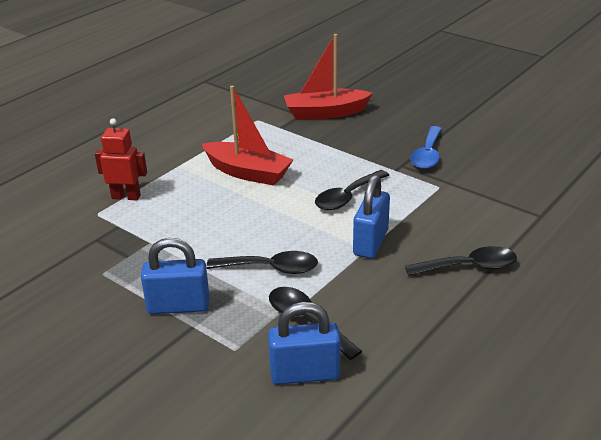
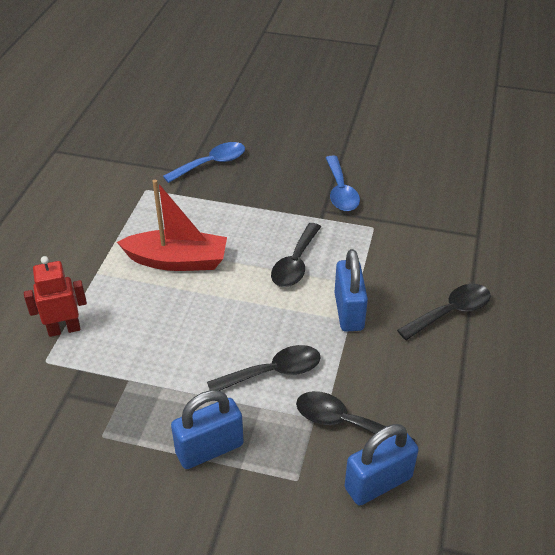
camera: 25 degrees left, 10 degrees up
(325, 113) = (211, 164): red boat -> blue spoon

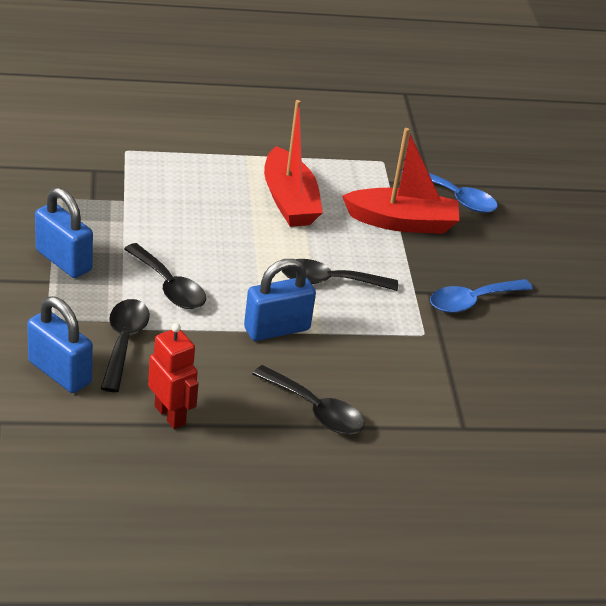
camera: 65 degrees right, 5 degrees down
(64, 329) = (167, 152): red robot -> red robot (170, 415)
(232, 201) = (402, 222): none -> red boat

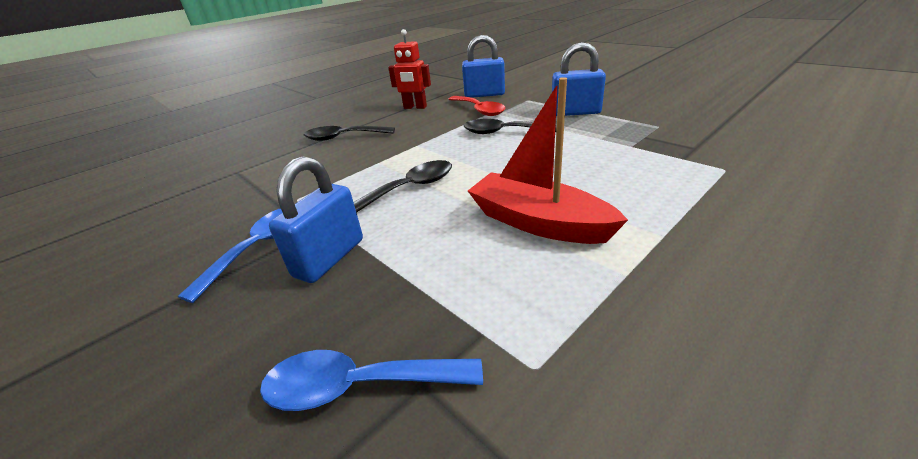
camera: 150 degrees right, 5 degrees down
(124, 342) = (479, 110): black spoon -> red spoon
(277, 329) = (410, 150): blue padlock -> blue padlock (329, 258)
(402, 222) = (401, 281): red boat -> none

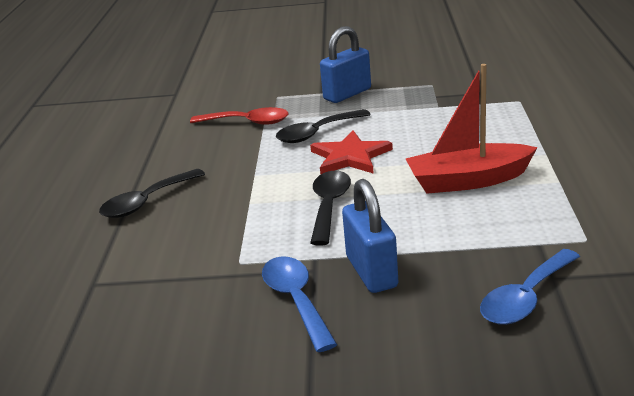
camera: 45 degrees left, 5 degrees down
(415, 107) = (162, 144): red robot -> none
(484, 95) = (218, 105): blue padlock -> none
(491, 158) = (350, 156): none -> red star

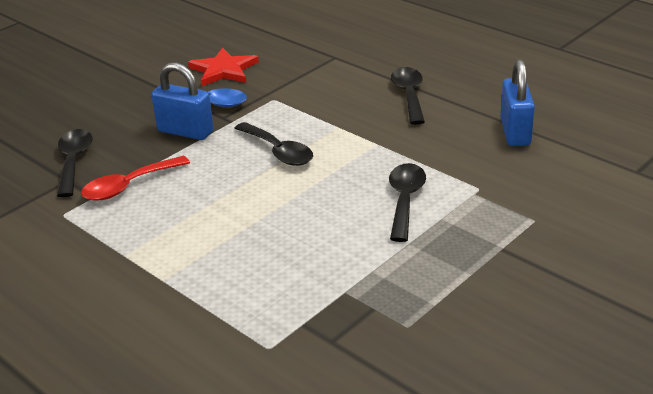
camera: 130 degrees right, 5 degrees up
(247, 122) = (490, 179): red spoon -> red spoon (129, 186)
(347, 94) = (470, 260): blue padlock -> blue padlock (515, 132)
(350, 156) = (333, 193): red star -> red star (223, 70)
(468, 181) = (202, 220): red boat -> none
(525, 298) = (74, 161): blue spoon -> black spoon

